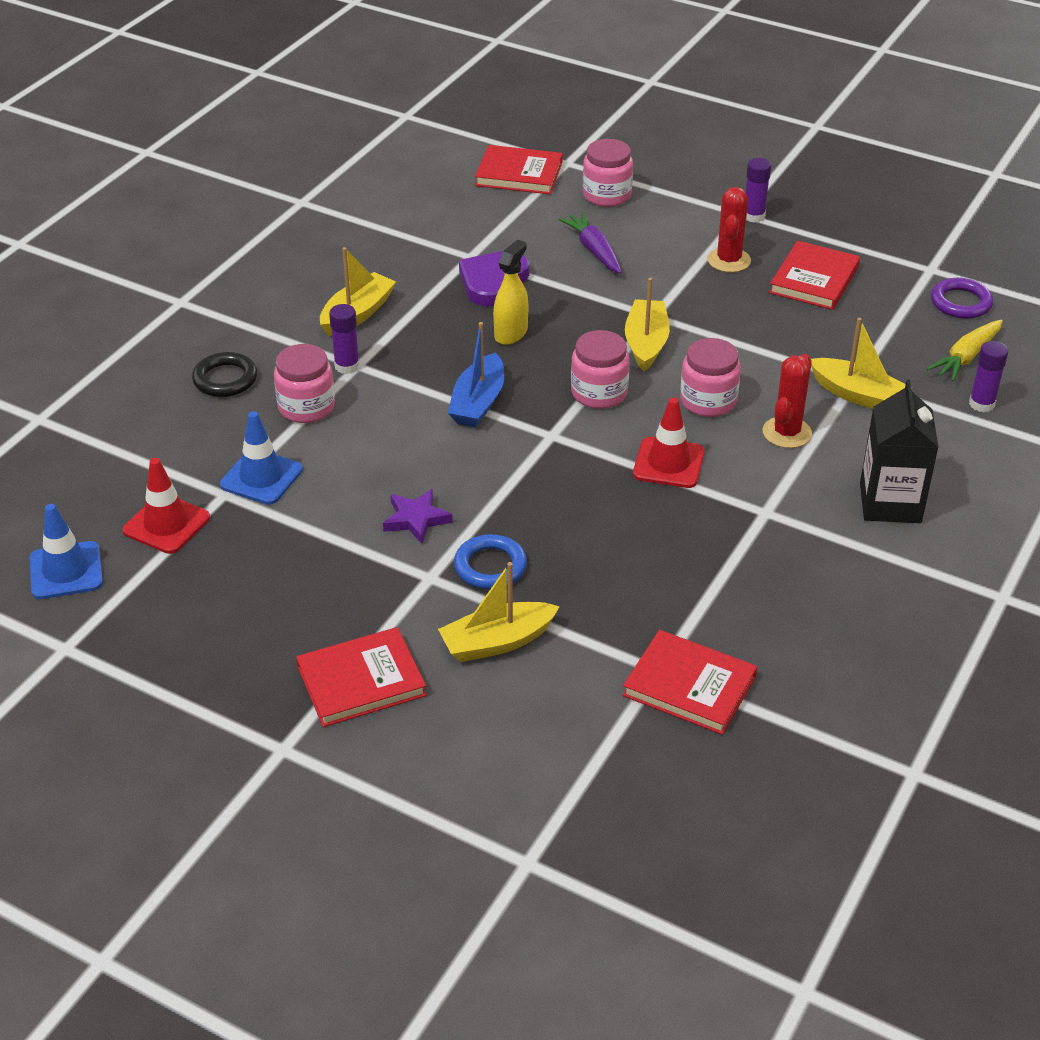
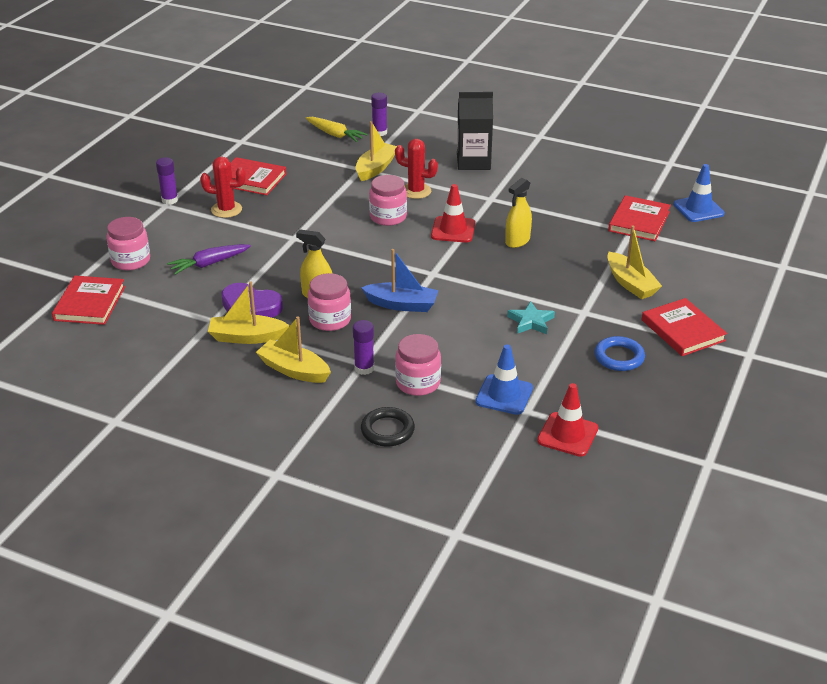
camera: 95 degrees left, 5 degrees down
(66, 571) = (633, 478): blue traffic cone -> blue traffic cone (698, 209)
(416, 519) = (531, 321): purple star -> turquoise star
(490, 566) = (567, 290): blue ring -> blue ring (619, 357)
(599, 393) = (384, 256): pink jar -> pink jar (330, 320)
(633, 529) = (517, 241): none -> yellow spray bottle
(646, 343) = (327, 240): yellow boat -> yellow boat (247, 337)
(960, 303) = (278, 133): purple ring -> none

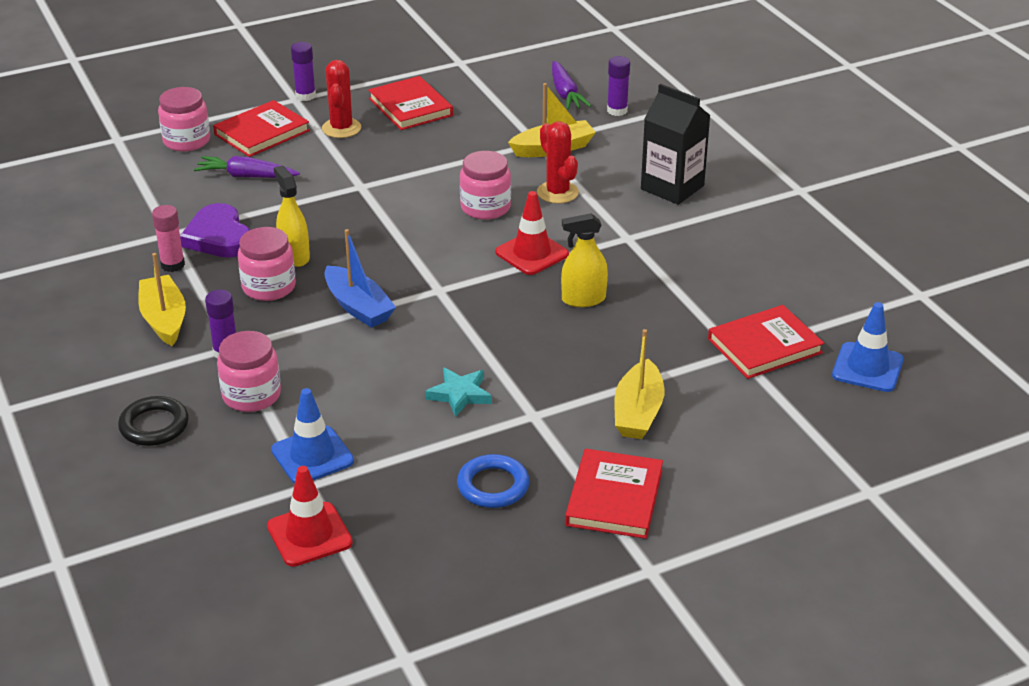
camera: 40 degrees right, 0 degrees up
(90, 303) = (97, 166): red book -> red book (262, 132)
(226, 210) = (341, 128): red cactus -> red cactus turned 45 degrees clockwise
(247, 337) = (172, 265): yellow boat -> pink glue stick
(335, 135) = (565, 94): yellow carrot -> purple carrot

